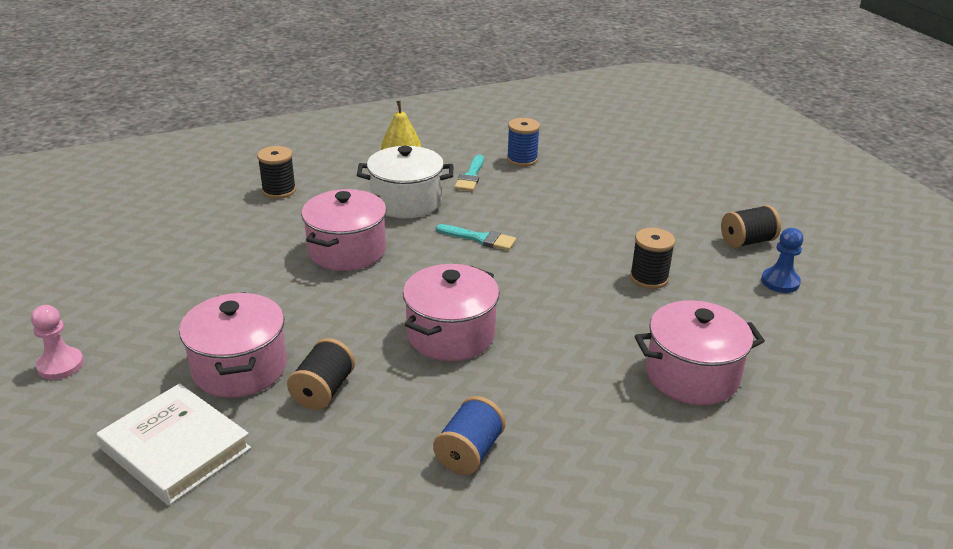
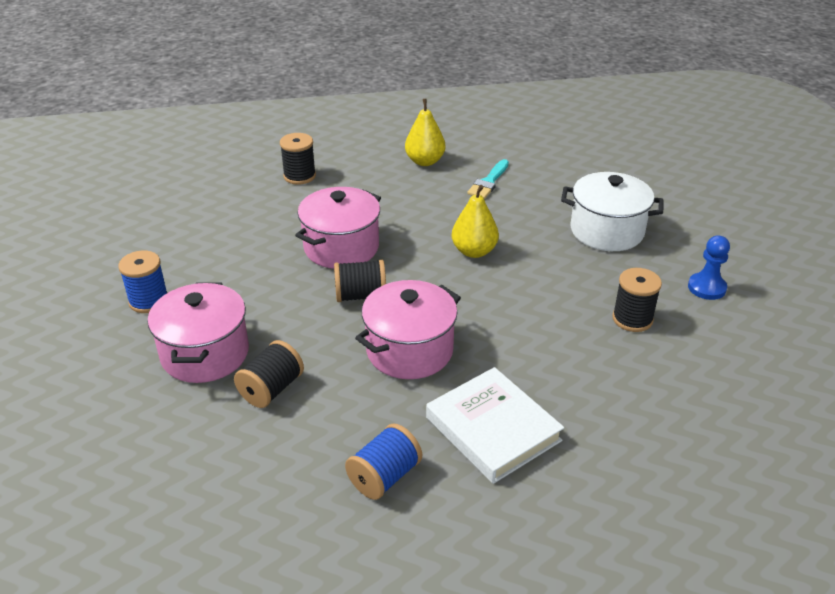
camera: 15 degrees right, 5 degrees up
(60, 365) = (56, 326): pink pawn -> none
(176, 448) = (125, 424): white book -> white book (493, 429)
(406, 202) = (415, 202): white pot -> white pot (607, 231)
(480, 238) = (474, 251): turquoise brush -> yellow pear
(522, 159) = (547, 169): blue spool -> blue spool (149, 301)
(692, 375) = (638, 434): pink pot -> none
(747, 241) = (756, 292): black spool -> black spool (360, 296)
(780, 282) = (775, 344): blue pawn -> blue pawn (706, 288)

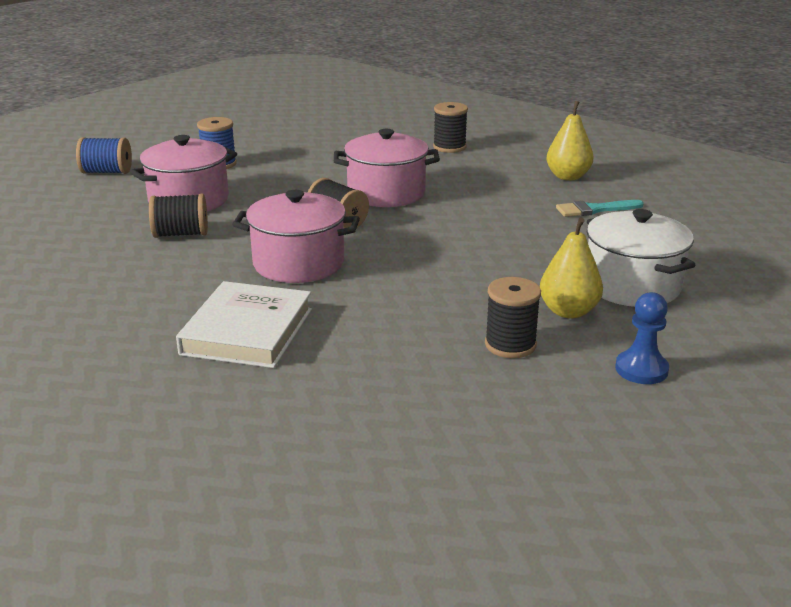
camera: 50 degrees right, 10 degrees down
(384, 476) = (135, 308): blue spool -> blue spool (107, 172)
(474, 251) = (477, 240): yellow pear -> yellow pear (568, 311)

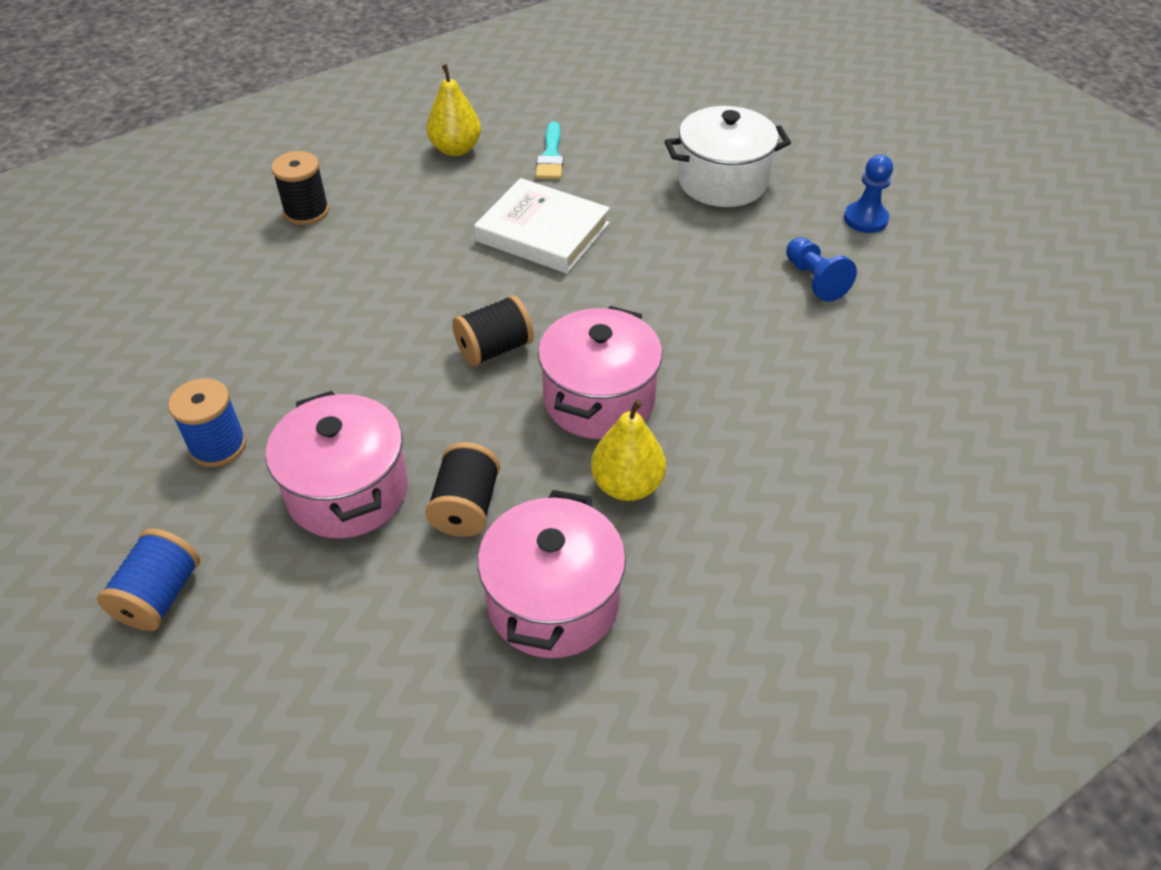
camera: 75 degrees left, 20 degrees up
(248, 331) = (753, 461): white book -> white book (543, 232)
(386, 193) = (427, 293): pink pot -> pink pot (553, 602)
(510, 345) = (814, 280): black spool -> blue pawn
(568, 311) = (761, 231): yellow pear -> yellow pear (627, 485)

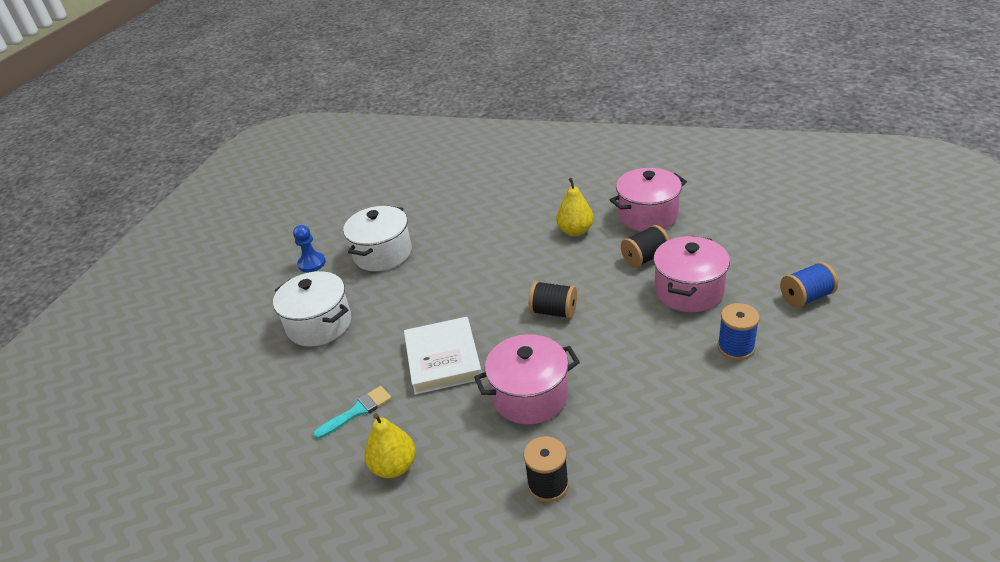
camera: 125 degrees left, 10 degrees down
(599, 399) = (541, 264): pink pot -> pink pot (530, 396)
(814, 280) = (382, 254): blue pawn -> white pot

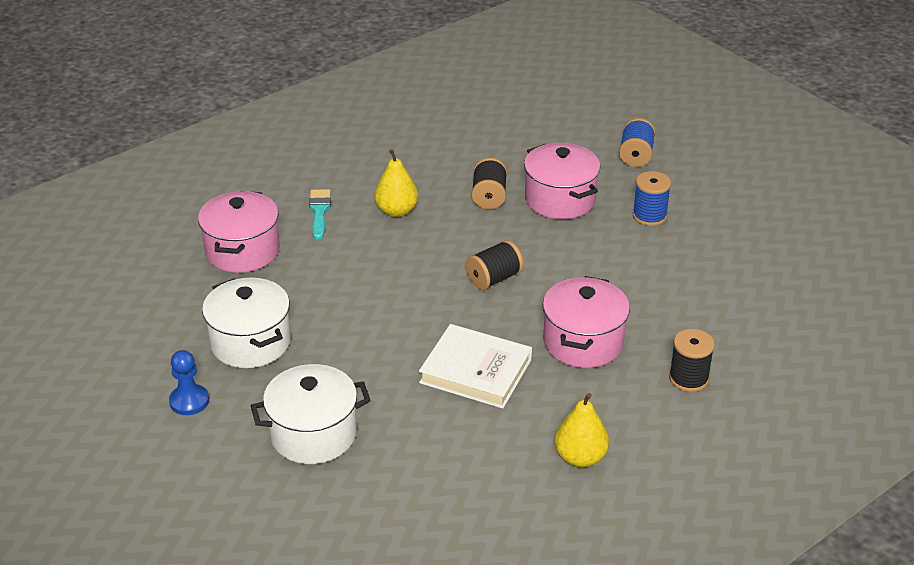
camera: 60 degrees left, 0 degrees up
(357, 411) = (482, 455): turquoise brush -> turquoise brush (319, 211)
(647, 215) = (433, 164): pink pot -> pink pot (242, 251)

